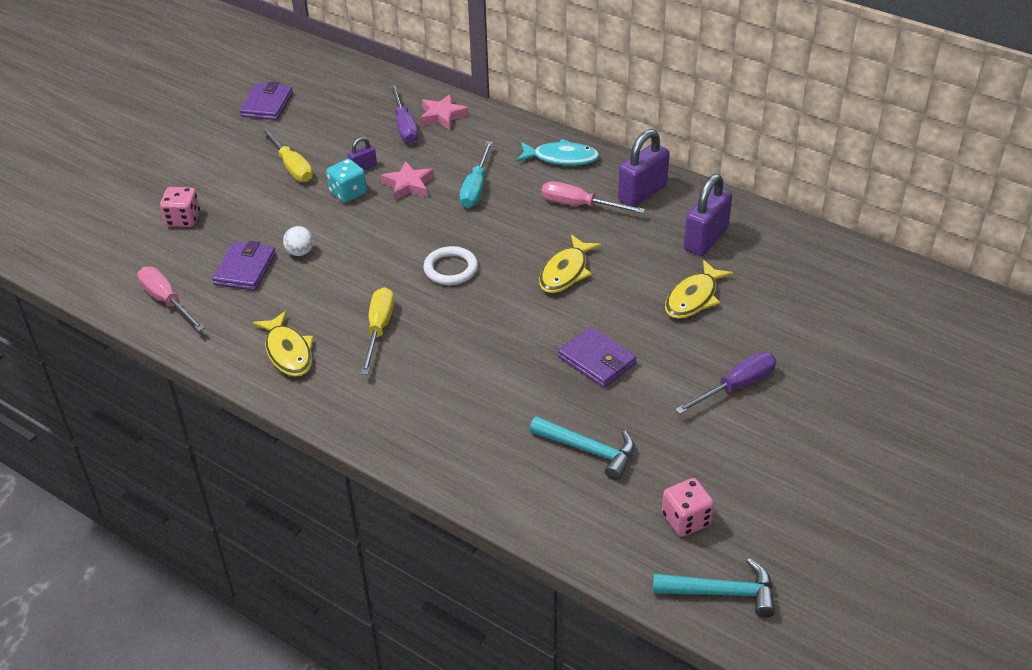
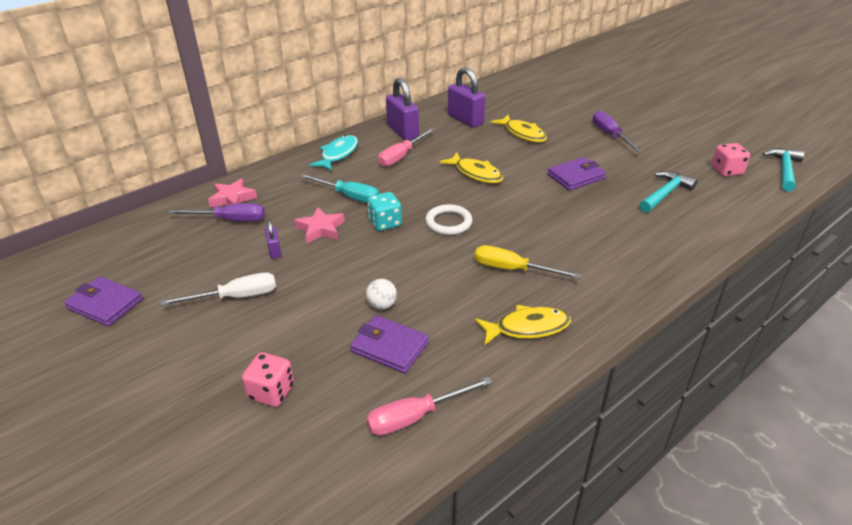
camera: 75 degrees left, 5 degrees down
(291, 166) = (236, 297): yellow screwdriver -> white screwdriver
(348, 193) = (307, 265): turquoise dice -> turquoise dice (385, 223)

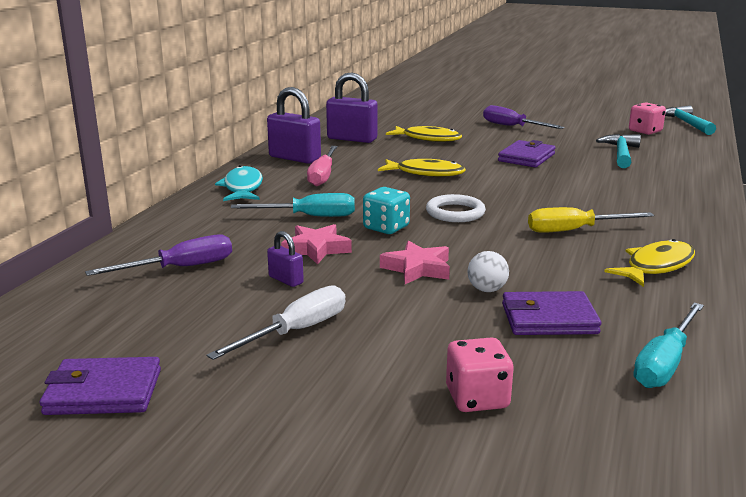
camera: 30 degrees left, 15 degrees down
(232, 198) = (154, 249): pink star -> pink star (417, 268)
(415, 416) = (665, 363): pink screwdriver -> turquoise screwdriver

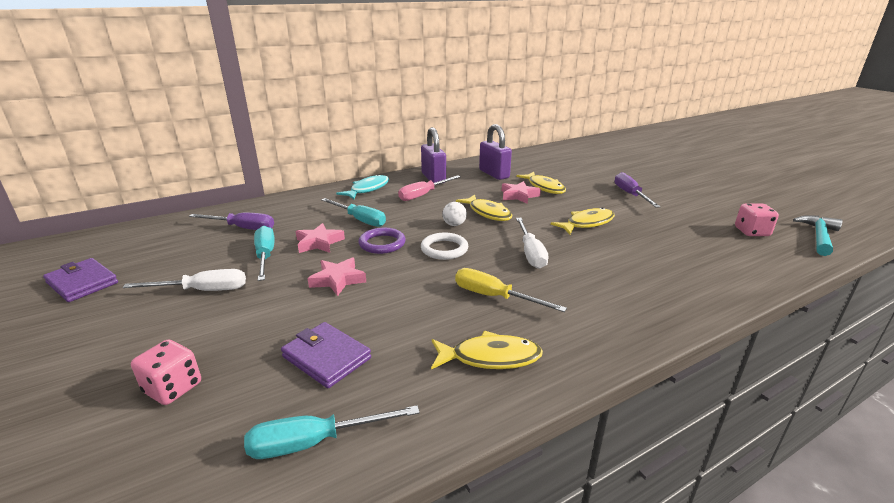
camera: 40 degrees right, 5 degrees up
(286, 280) = (265, 256): purple padlock -> turquoise screwdriver
(386, 228) = (382, 243): turquoise dice -> purple ring
(421, 151) = (519, 195): none -> pink star
(487, 290) = (340, 315): white ball -> white ball (454, 224)
(526, 157) = (587, 223): purple wallet -> yellow fish
(532, 192) = (530, 253): none -> white screwdriver
(621, 154) = (680, 245): turquoise hammer -> none

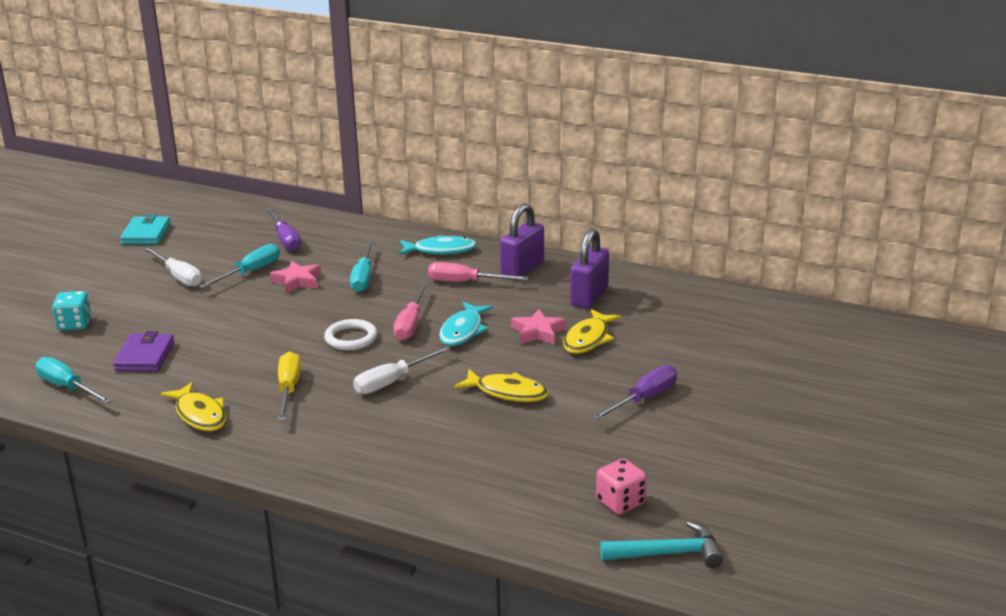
camera: 55 degrees right, 0 degrees up
(82, 283) = (146, 234): purple wallet -> turquoise wallet
(173, 388) = (74, 324): pink dice -> turquoise dice
(338, 280) = (245, 316): pink star -> none
(382, 243) = (328, 307): purple ring -> none
(454, 224) = (410, 324): white ball -> pink screwdriver
(488, 213) = (463, 331): yellow fish -> turquoise fish

